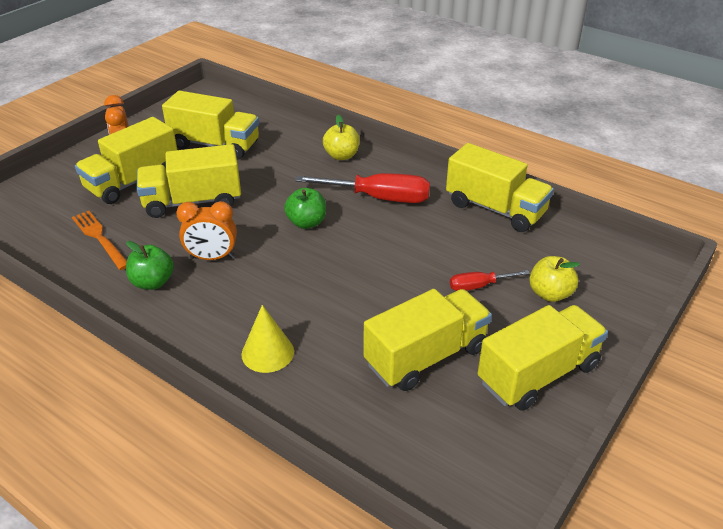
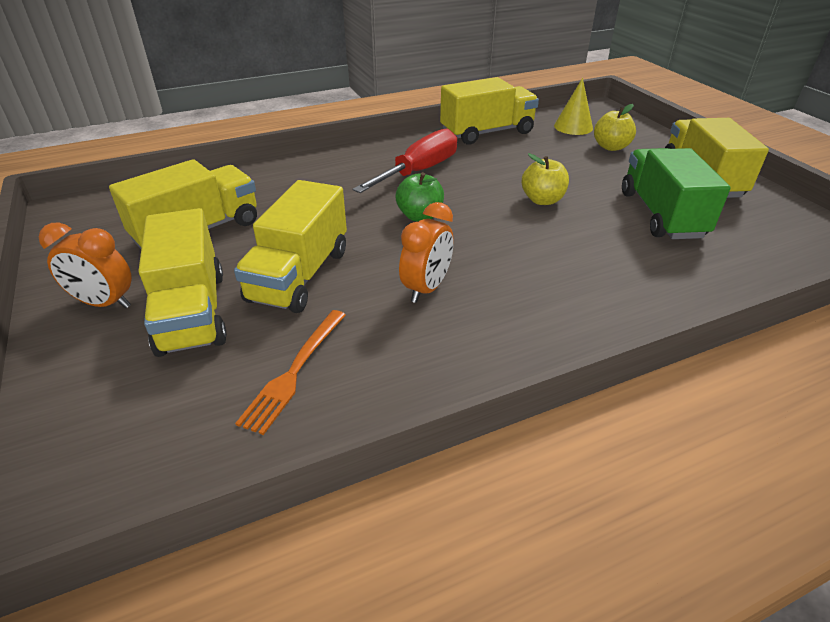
camera: 60 degrees left, 0 degrees up
(99, 238) = (294, 372): orange fork -> orange fork turned 60 degrees counterclockwise
(152, 282) = (437, 345): green apple -> none
(267, 352) = (617, 293): yellow cone -> yellow cone (573, 127)
(341, 156) = (326, 168): yellow apple -> yellow apple (542, 200)
(426, 356) = (661, 214): yellow truck -> green truck
(479, 286) = (583, 168): red screwdriver -> none

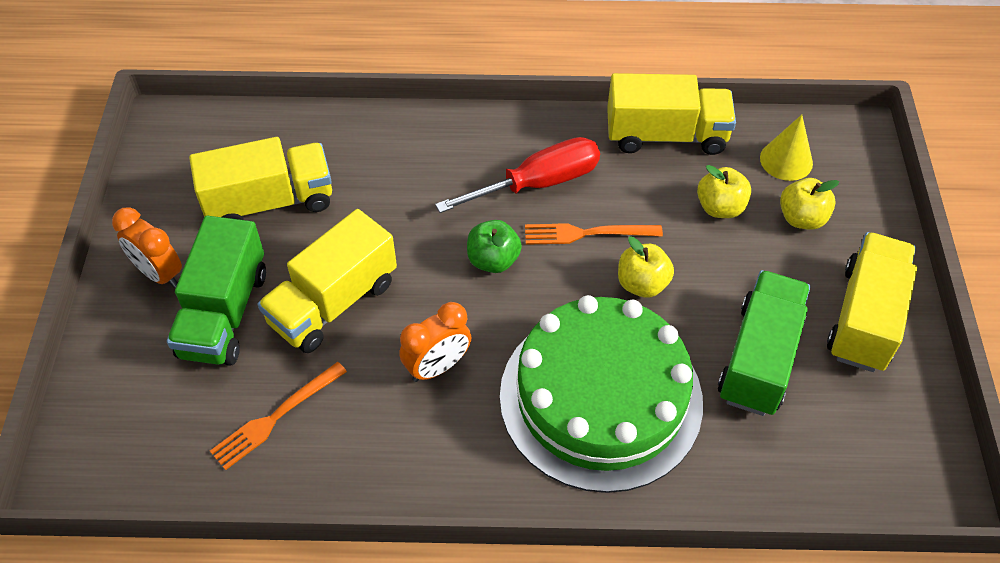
camera: 25 degrees right, 15 degrees up
(192, 312) = (224, 313): yellow truck -> green truck
(478, 186) = (586, 233): none -> orange fork
(555, 154) = (720, 207): none -> yellow apple
(576, 267) = (600, 398): none -> green cake

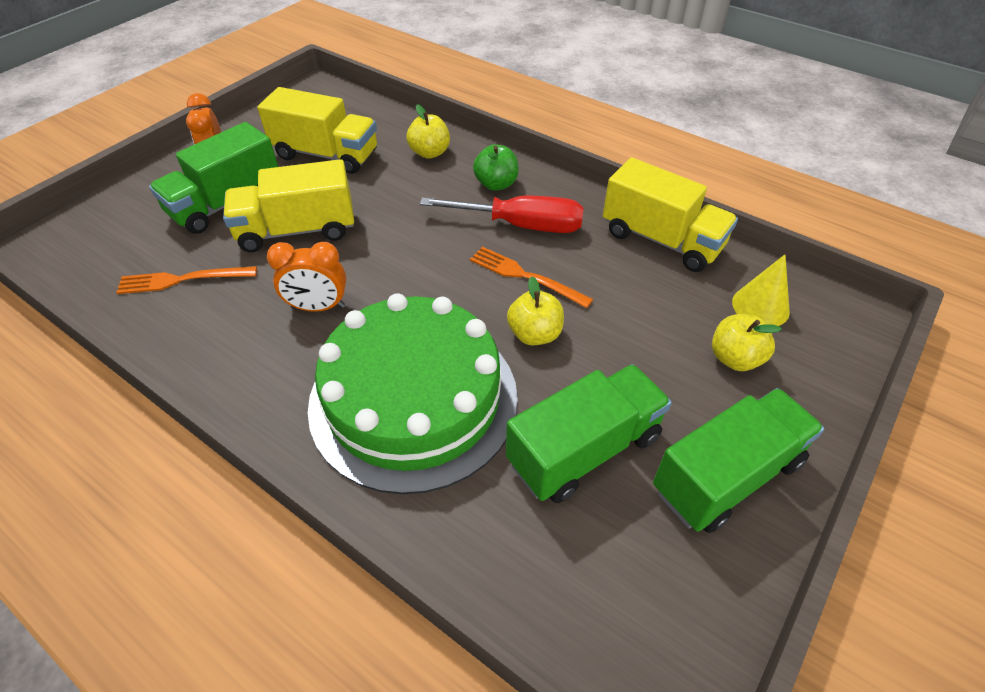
camera: 35 degrees right, 5 degrees down
(493, 260) = (434, 259): green apple -> green apple (496, 184)
(720, 207) = (661, 312): yellow apple -> yellow apple (430, 153)
(864, 318) = (726, 476): yellow truck -> green truck

